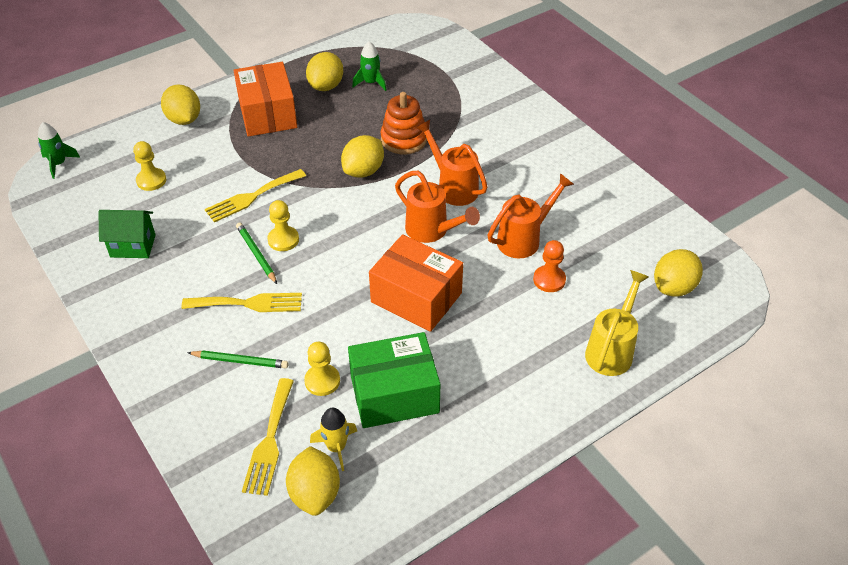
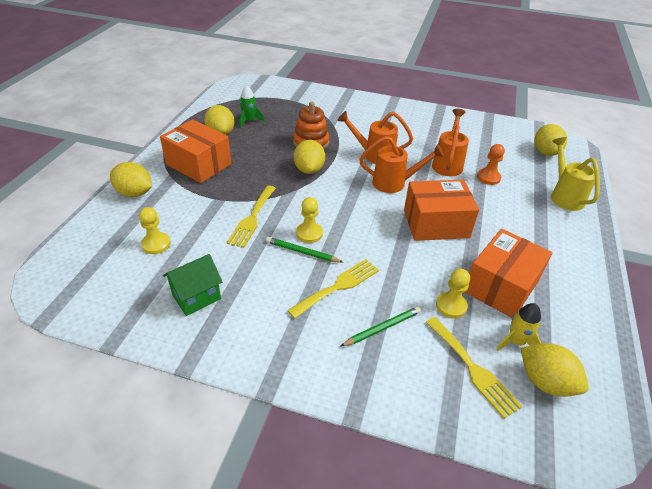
camera: 40 degrees left, 5 degrees down
(59, 164) = (51, 271): green rocket -> none
(394, 394) = (501, 286): green box -> orange box

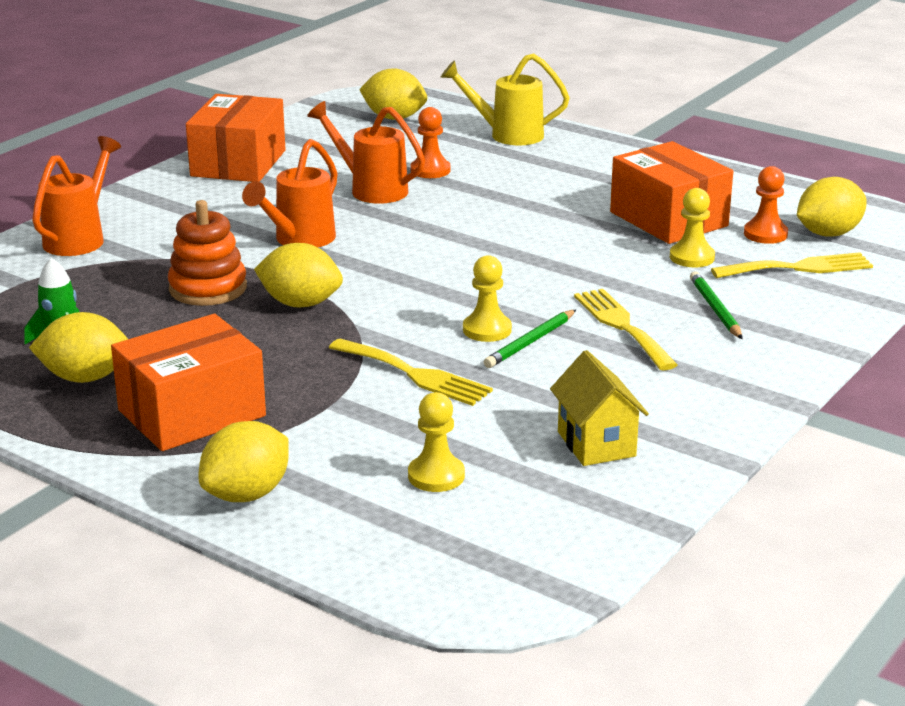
camera: 70 degrees left, 15 degrees down
(196, 297) = (596, 444): green house -> yellow house
(394, 183) = (395, 240): orange watering can -> orange watering can (79, 238)
(436, 223) = (518, 231): orange box -> orange box (238, 163)
(515, 342) = (765, 234): yellow rocket -> orange pawn

